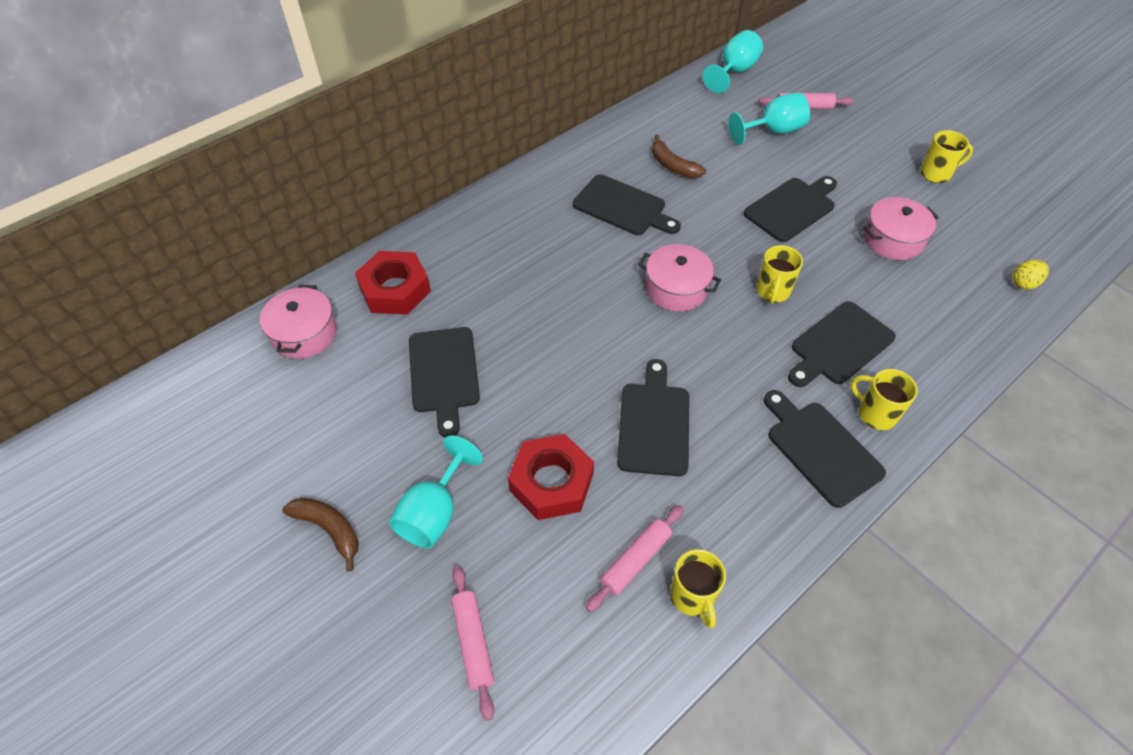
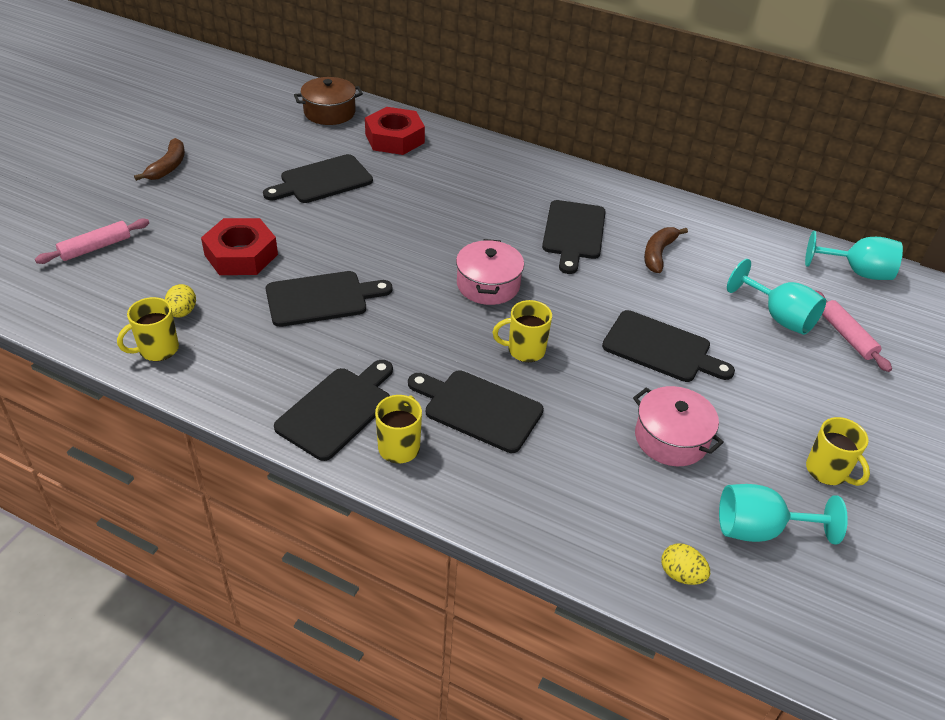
camera: 65 degrees right, 10 degrees down
(304, 333) = (329, 112): pink pot -> brown pot
(434, 513) = (195, 206): turquoise goblet -> turquoise goblet (759, 529)
(635, 560) = (182, 312): pink rolling pin -> yellow egg

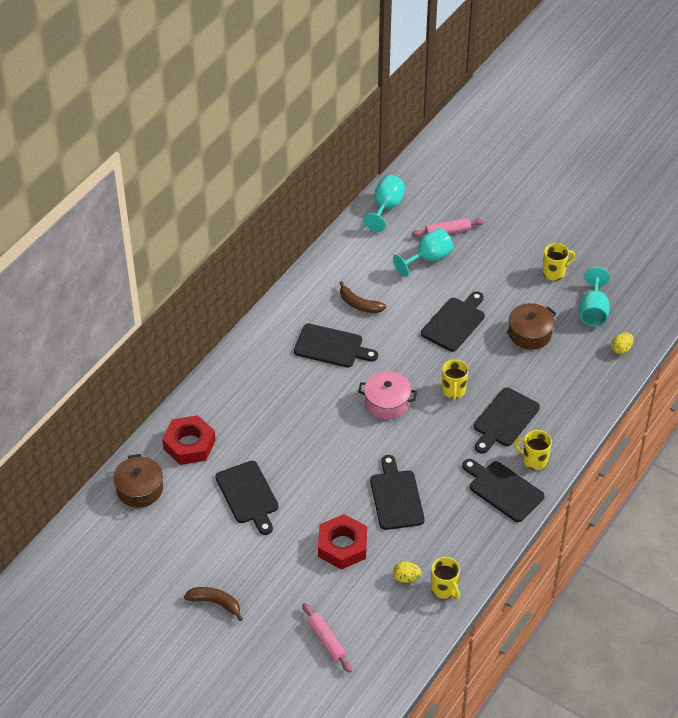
camera: 80 degrees left, 5 degrees up
(671, 438) = (529, 334): pink pot -> brown pot

